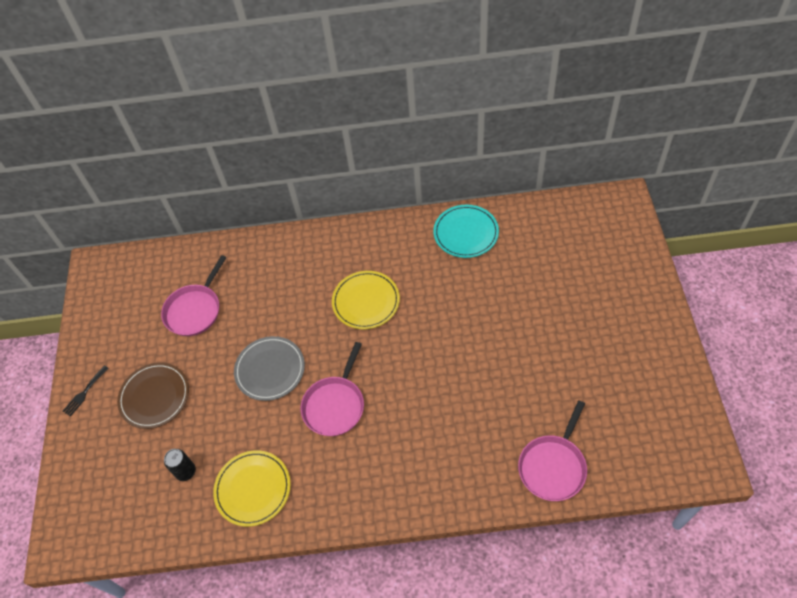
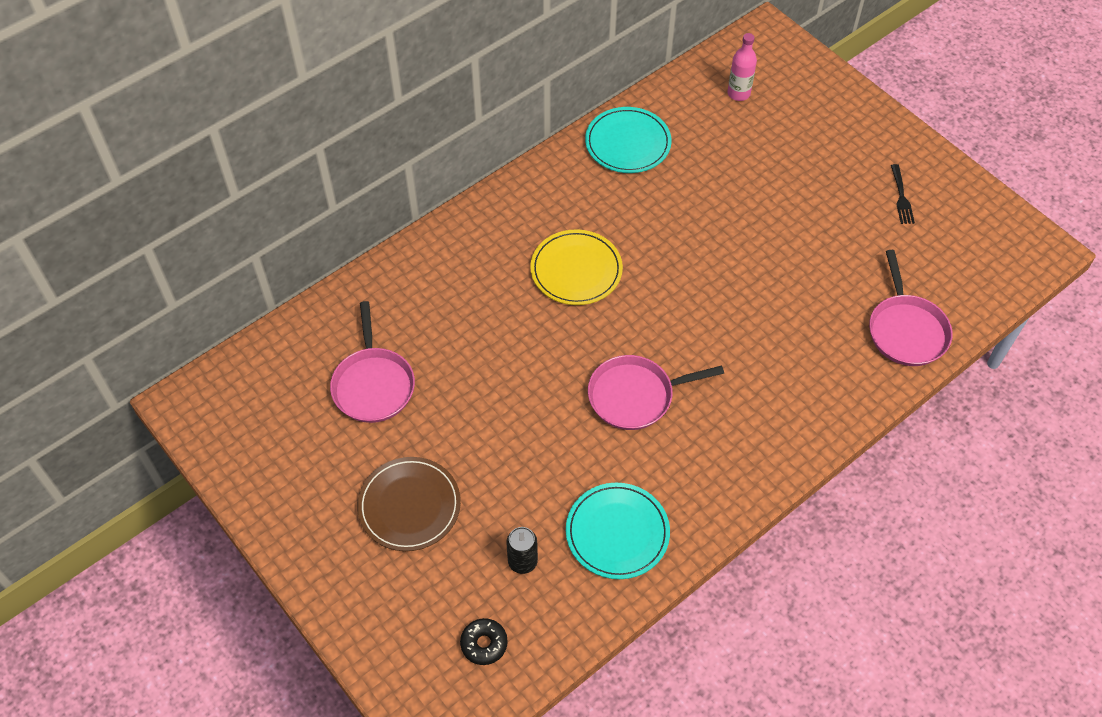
camera: 40 degrees left, 0 degrees up
(84, 392) = (311, 552): black fork -> black fork (901, 197)
(125, 509) = (484, 644): none -> black donut
(253, 489) = (617, 532): yellow plate -> turquoise plate
(270, 369) = (527, 400): grey plate -> none
(335, 405) = (635, 396): pink pan -> pink pan turned 90 degrees clockwise
(568, 234) = (738, 93): none -> pink bottle

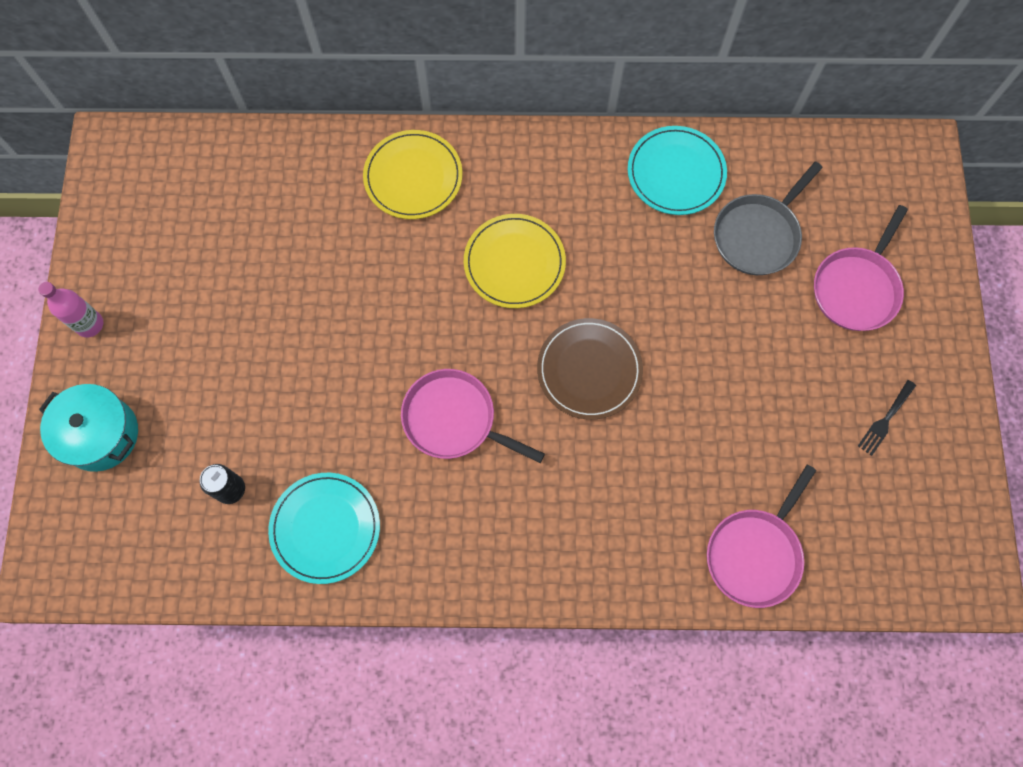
camera: 40 degrees right, 15 degrees up
(373, 385) = (258, 240): pink pan -> pink pan (856, 288)
(383, 602) = (101, 434): none -> turquoise pot
(409, 506) = (191, 369): brown plate -> brown plate (589, 370)
(448, 265) = (413, 177): none -> yellow plate
(484, 644) = (140, 533): black donut -> none
(717, 145) = (758, 235): none -> grey pan
(738, 93) = (829, 197): pink bottle -> pink bottle (90, 324)

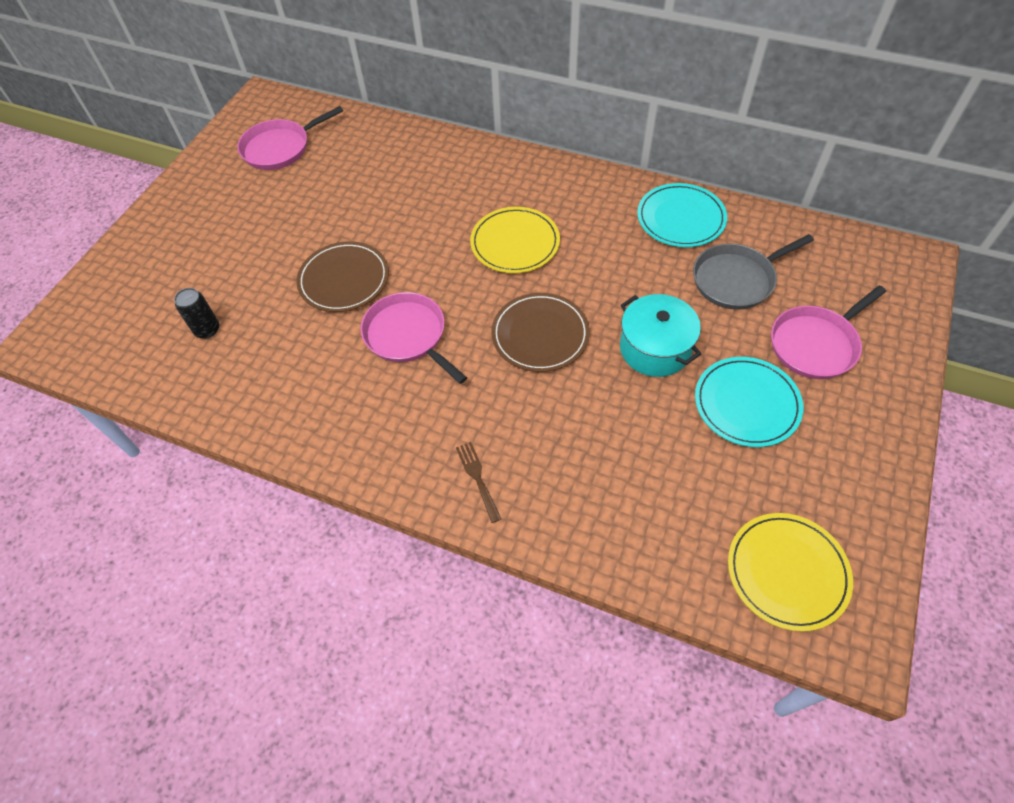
camera: 25 degrees right, 15 degrees down
(90, 324) = (179, 195): pink bottle -> none
(101, 434) = (140, 264): turquoise pot -> turquoise pot (655, 348)
(325, 528) = (261, 380): turquoise plate -> turquoise plate (746, 403)
(349, 373) = (344, 279): none -> brown plate
(413, 177) = (465, 168): yellow plate -> yellow plate (787, 572)
(597, 553) = (477, 478): none -> brown fork
(755, 554) = (628, 531): pink pan -> pink pan (279, 148)
(885, 420) = (806, 459): black fork -> none

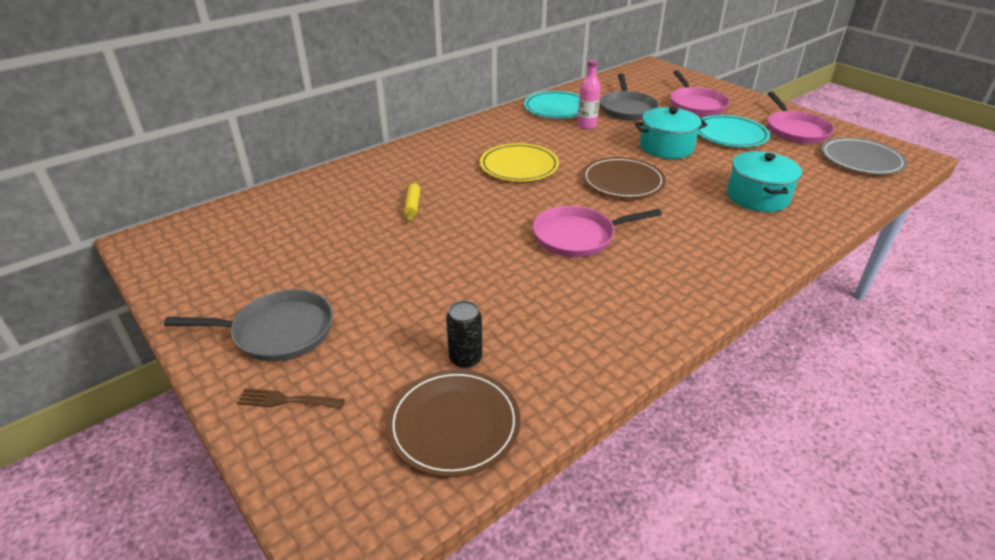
camera: 65 degrees left, 20 degrees down
(195, 220) = (278, 331): none -> grey pan
(279, 148) = (244, 247): pink pan -> pink pan (795, 130)
(344, 279) = (479, 253): brown plate -> brown plate (454, 424)
(393, 205) = (412, 205): none -> yellow rolling pin
(477, 478) = (749, 242): brown fork -> brown fork (286, 400)
(588, 467) = (757, 197): none -> turquoise pot
(655, 260) = (586, 125): none -> pink bottle
(787, 572) = (861, 159): yellow plate -> grey plate

